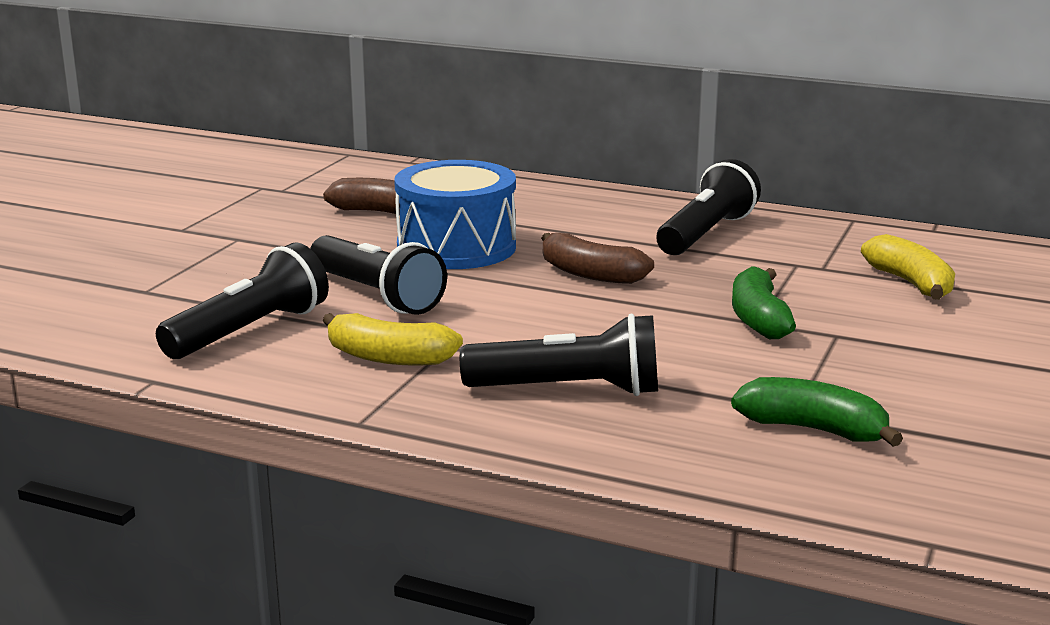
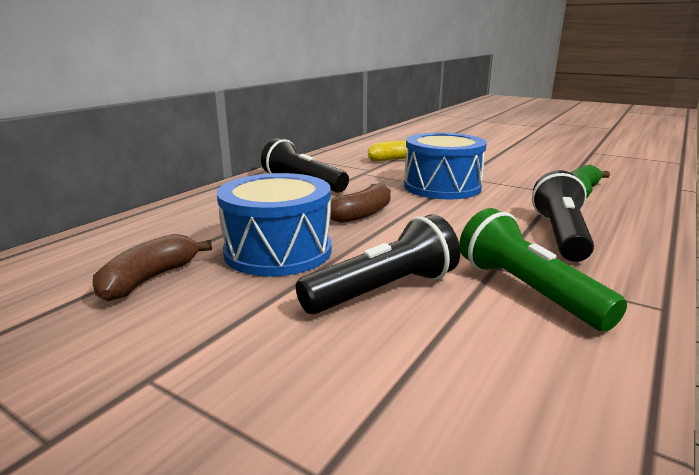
camera: 80 degrees left, 0 degrees up
(250, 331) = (477, 367): black flashlight -> none
(389, 358) = (527, 290): yellow banana -> green flashlight
(758, 319) = (442, 187): green banana -> blue drum

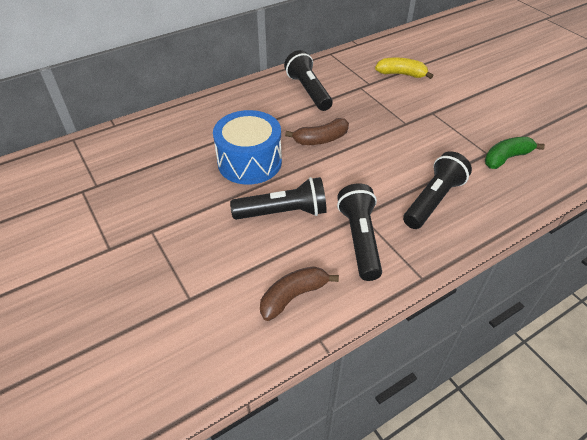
camera: 25 degrees right, 25 degrees up
(149, 279) = (175, 165): brown banana -> brown banana (293, 296)
(442, 187) = (404, 121): blue drum -> none
(527, 290) = (360, 239): green flashlight -> black flashlight

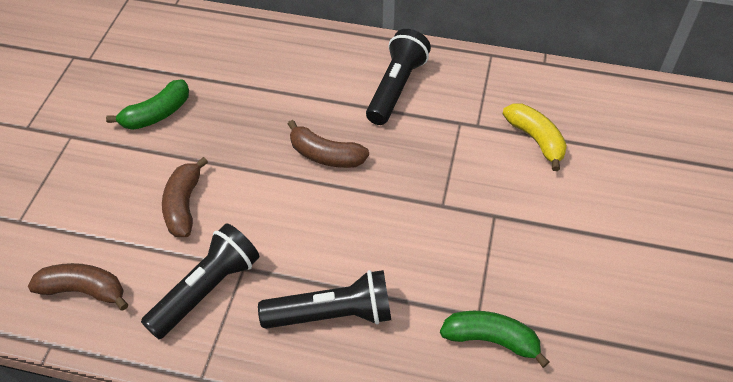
camera: 45 degrees right, 5 degrees up
(193, 183) = (157, 114): none -> green banana
(249, 162) = (228, 129): blue drum -> none
(283, 212) = (184, 205): black flashlight -> brown banana

